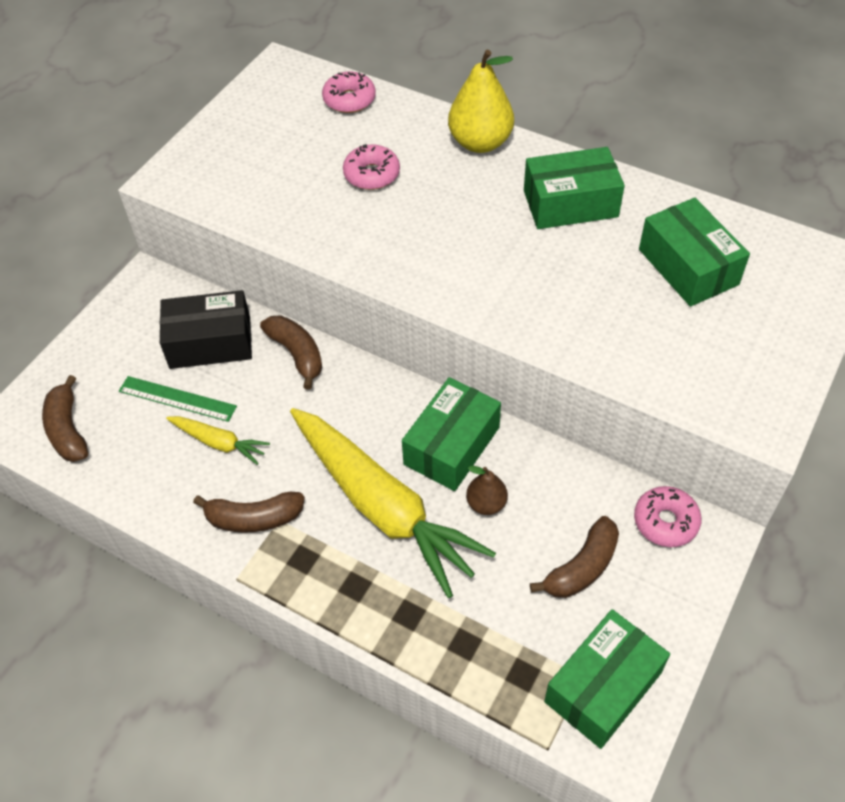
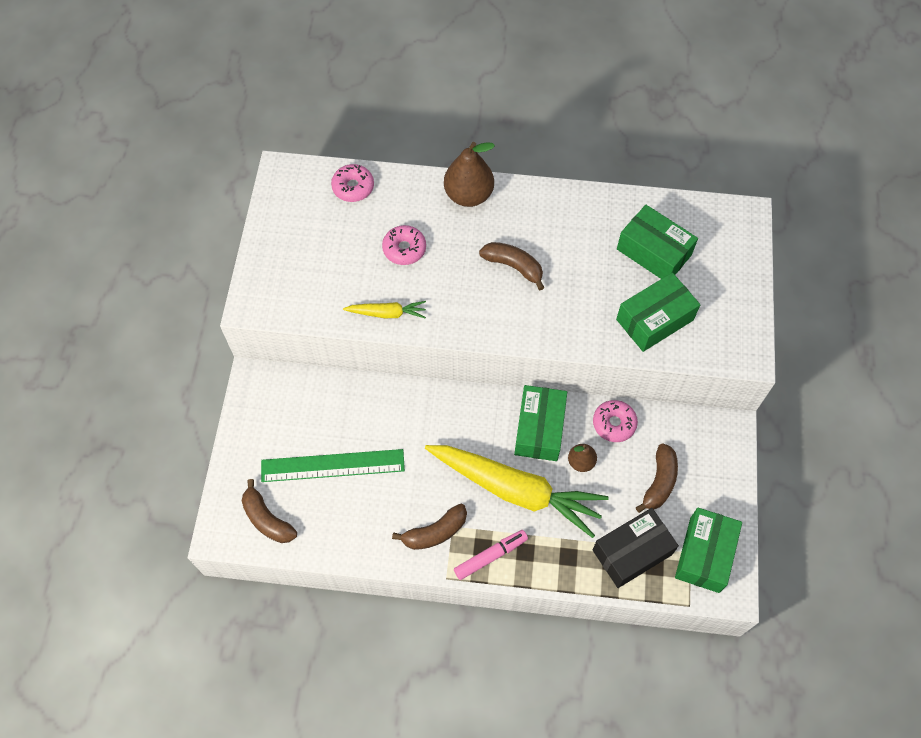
camera: 25 degrees left, 10 degrees up
(177, 399) = (333, 466): green ruler -> green ruler, size x1.55
(210, 342) = (331, 413): black box -> black box (632, 552)
(219, 442) = (381, 487): yellow carrot -> yellow carrot (387, 313)
(297, 354) = (399, 399): brown banana -> brown banana (513, 266)
(307, 574) = (490, 556): none -> pink marker
(480, 142) = (468, 195): yellow pear -> brown pear
(570, 203) = (555, 227): green box -> green box (654, 319)
(665, 521) = (696, 431): pink donut -> pink donut (614, 423)

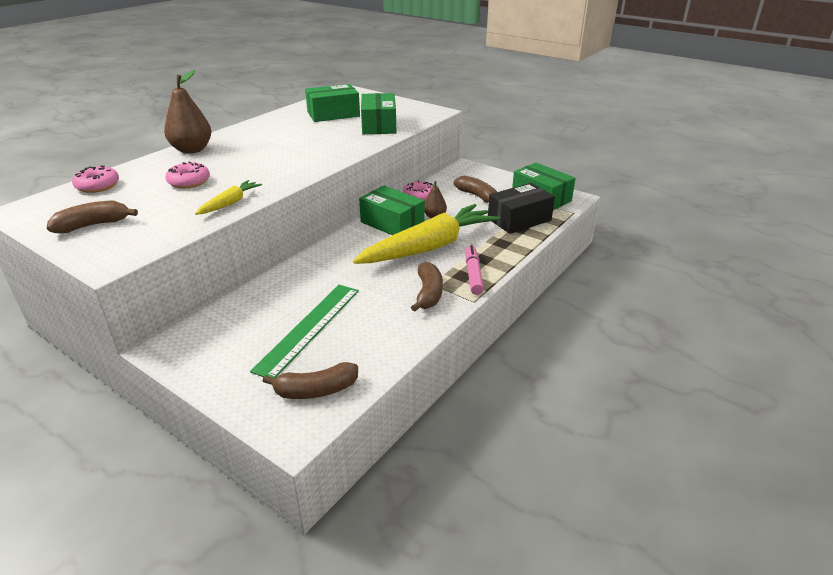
camera: 60 degrees left, 30 degrees down
(513, 266) = (273, 151): brown banana -> brown banana (93, 225)
(632, 552) = (519, 219): black box -> black box turned 60 degrees clockwise

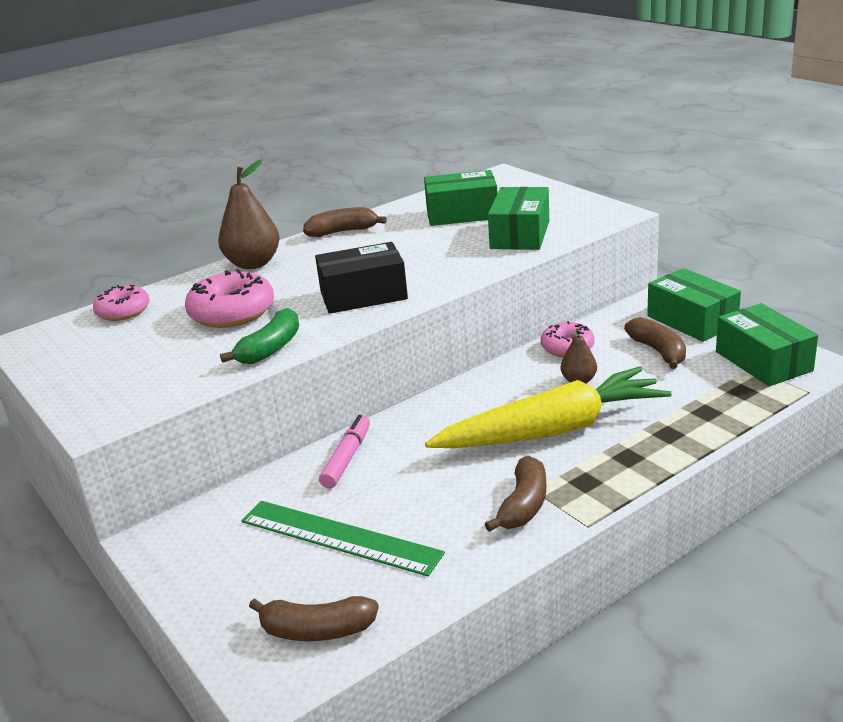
camera: 20 degrees right, 5 degrees down
(93, 225) = (99, 368): brown banana -> brown banana (342, 232)
(189, 182) = (232, 312): pink donut -> pink donut, size x1.55
(230, 203) = (270, 348): yellow carrot -> green banana
(309, 328) = (339, 537): green ruler -> green ruler turned 75 degrees clockwise
(392, 223) = (511, 387): green box -> green box (692, 320)
(473, 274) = (603, 482): pink marker -> pink marker (347, 458)
(519, 219) = (711, 396): black box -> black box (363, 295)

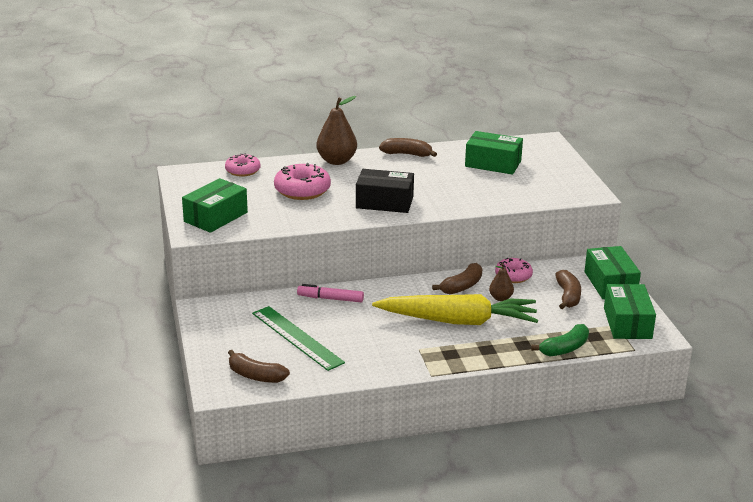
camera: 20 degrees right, 0 degrees up
(270, 348) = (308, 219): green banana -> green banana (564, 348)
(347, 458) = (330, 299): pink marker -> pink marker turned 120 degrees counterclockwise
(520, 235) = (515, 190): green box -> green box (215, 217)
(523, 505) = (406, 354): brown banana -> brown banana (462, 286)

